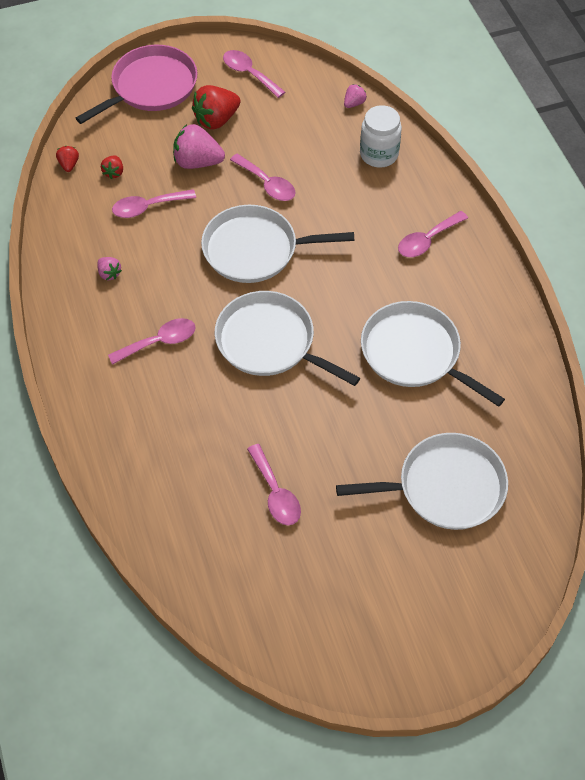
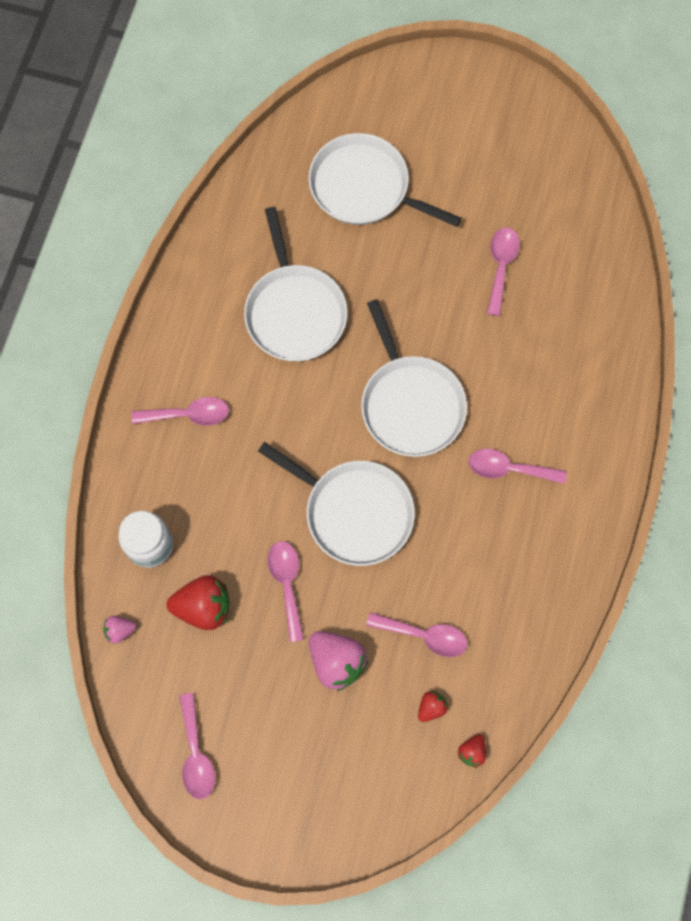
camera: 145 degrees left, 15 degrees up
(109, 274) = (510, 577): pink strawberry -> none
(151, 87) = (316, 810): pink pan -> none
(216, 120) = (278, 708): red strawberry -> red strawberry (203, 607)

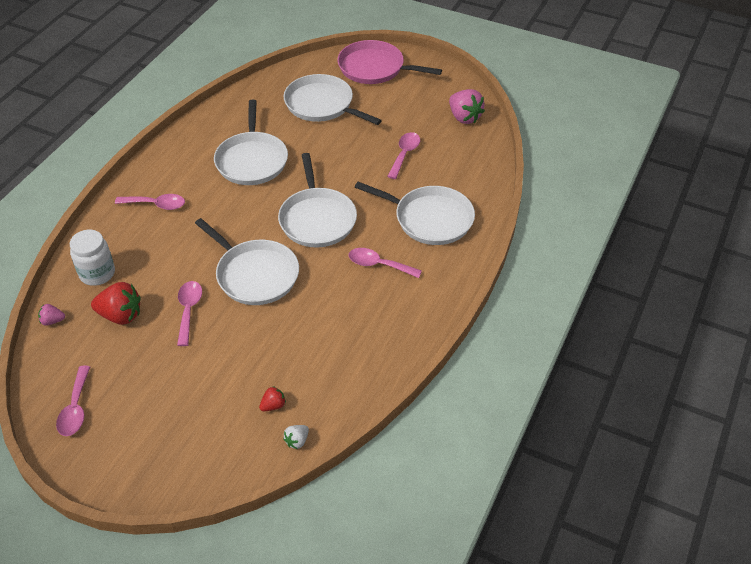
camera: 10 degrees right, 25 degrees down
(336, 662) = (209, 364): pink strawberry -> pink strawberry (464, 117)
(422, 99) = (374, 68): none -> pink pan
(424, 635) = (283, 357): pink spoon -> none
(472, 751) = (297, 441): red strawberry -> white strawberry
(558, 379) = (429, 219): none -> white pan

